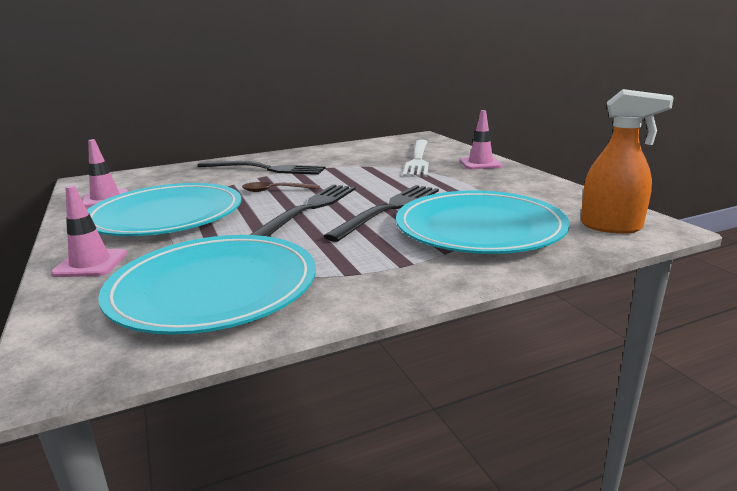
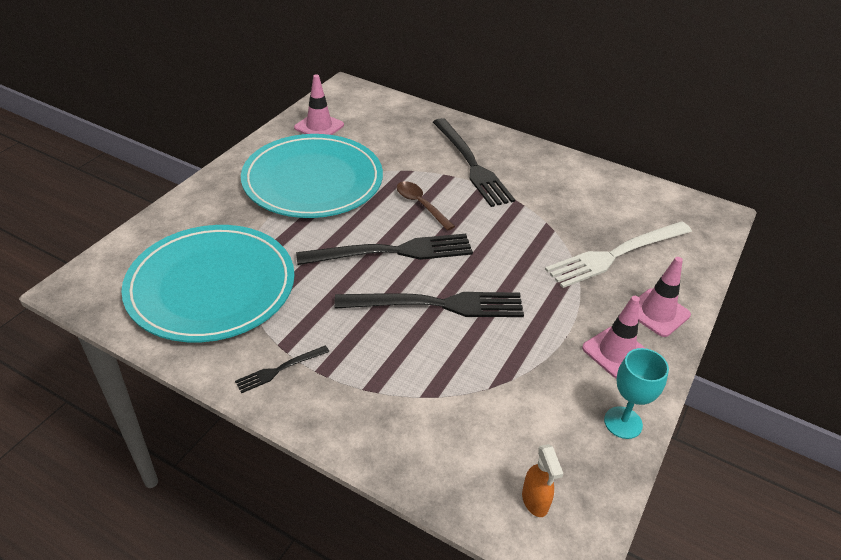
camera: 50 degrees right, 20 degrees up
(90, 264) = (207, 203): pink traffic cone -> pink traffic cone (616, 352)
(377, 281) = (280, 369): none -> black fork
(479, 228) = (442, 391): turquoise plate -> none
(562, 191) = (623, 422): none -> turquoise goblet
(612, 227) = (535, 501): orange spray bottle -> orange spray bottle, size x0.53

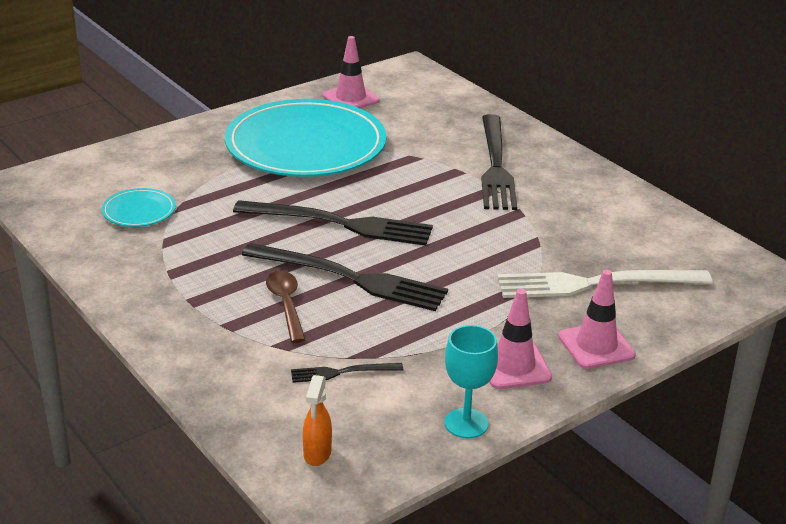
camera: 25 degrees right, 10 degrees down
(211, 287) = (139, 211): turquoise plate -> turquoise plate, size x0.41
(280, 369) = (154, 289): black fork -> black fork (342, 372)
(421, 205) = (405, 190): brown spoon -> brown spoon (286, 305)

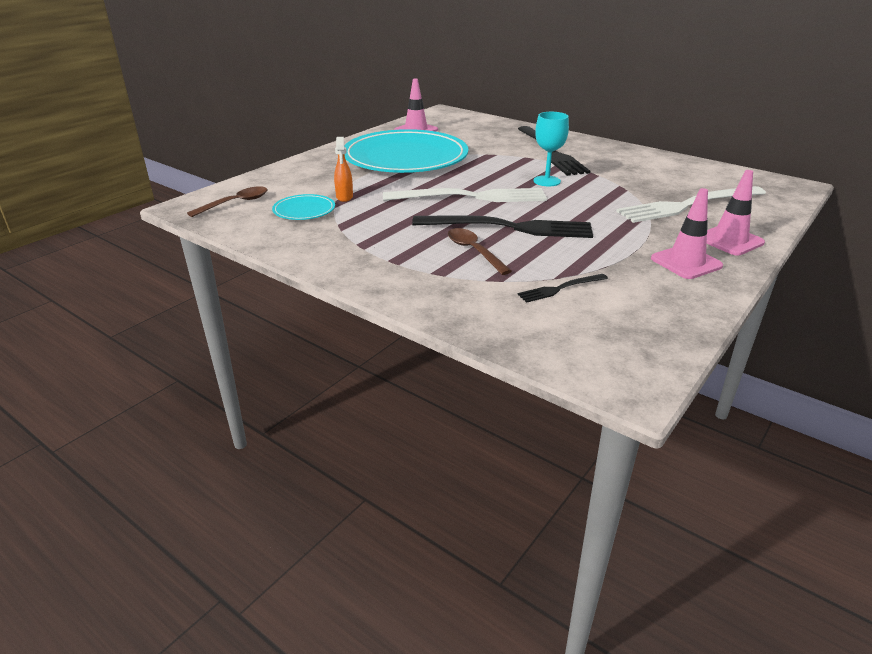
camera: 15 degrees left, 0 degrees up
(70, 187) = (235, 203): none -> brown spoon
(317, 454) = (595, 351): orange spray bottle -> orange spray bottle (344, 197)
(339, 224) = (470, 197): black fork -> white fork
(466, 423) = (691, 306): turquoise goblet -> turquoise goblet (546, 181)

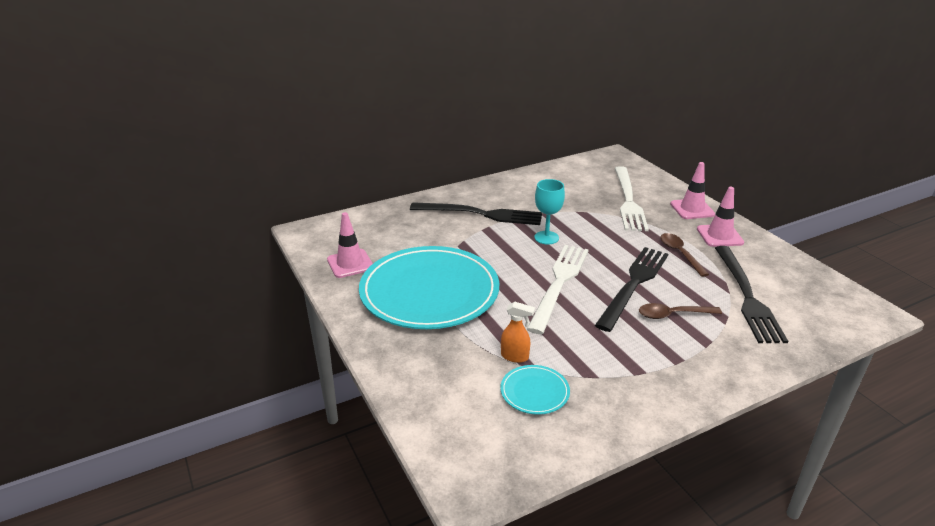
camera: 65 degrees left, 0 degrees up
(235, 203) = (483, 443): brown spoon -> brown spoon (680, 254)
(560, 288) = (746, 296): black fork -> black fork, size x2.13

